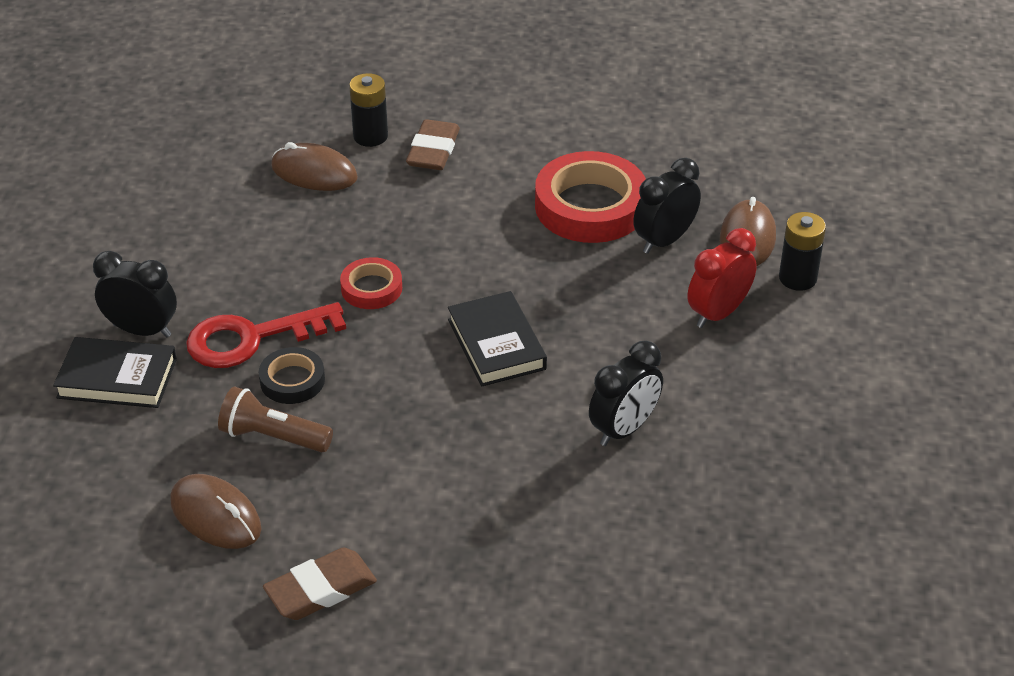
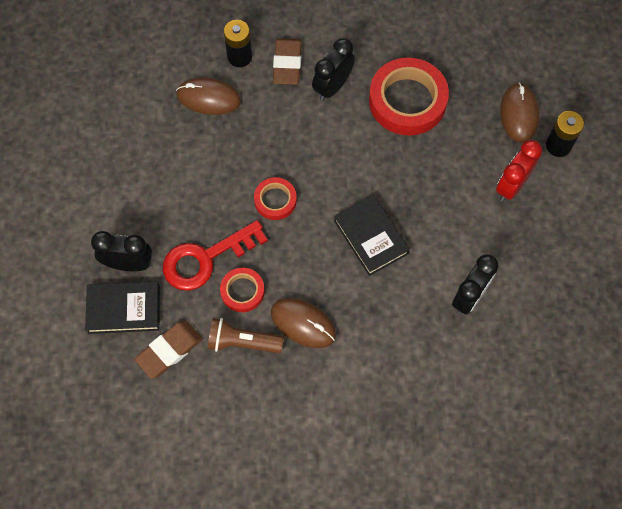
camera: 10 degrees left, 25 degrees up
(215, 515) = (222, 414): brown mouse -> brown mouse (303, 323)
(292, 380) = (242, 291): black tape -> red tape
(321, 589) = (305, 461): brown eraser -> brown eraser (169, 350)
(664, 240) = (463, 125): black clock -> black clock (332, 86)

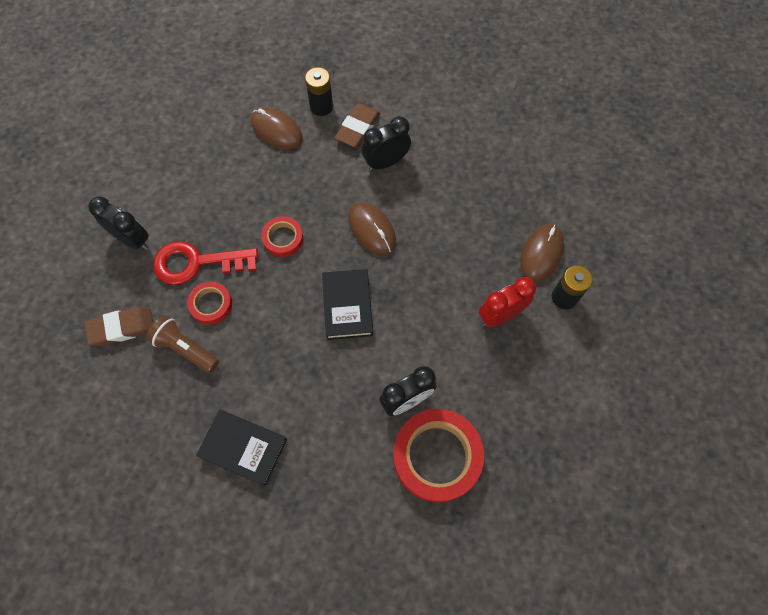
camera: 25 degrees right, 0 degrees up
(124, 309) = (106, 275): black book -> black book (243, 448)
(303, 323) = (246, 356): brown mouse -> brown mouse (372, 229)
(407, 101) = (445, 200): red tape -> red tape (437, 456)

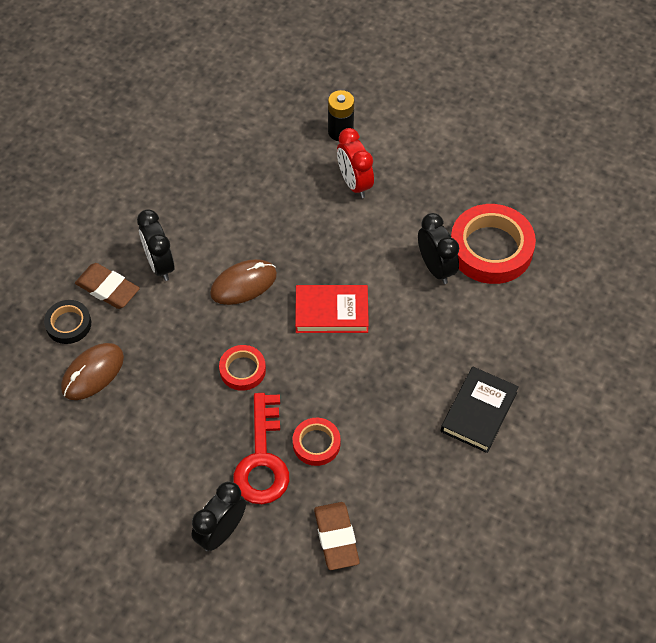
camera: 85 degrees left, 10 degrees down
(185, 348) = (367, 469): brown flashlight -> none
(321, 107) = (68, 324): black battery -> black tape
(347, 306) = (331, 312): black book -> red book
(541, 253) = (291, 142): brown mouse -> none

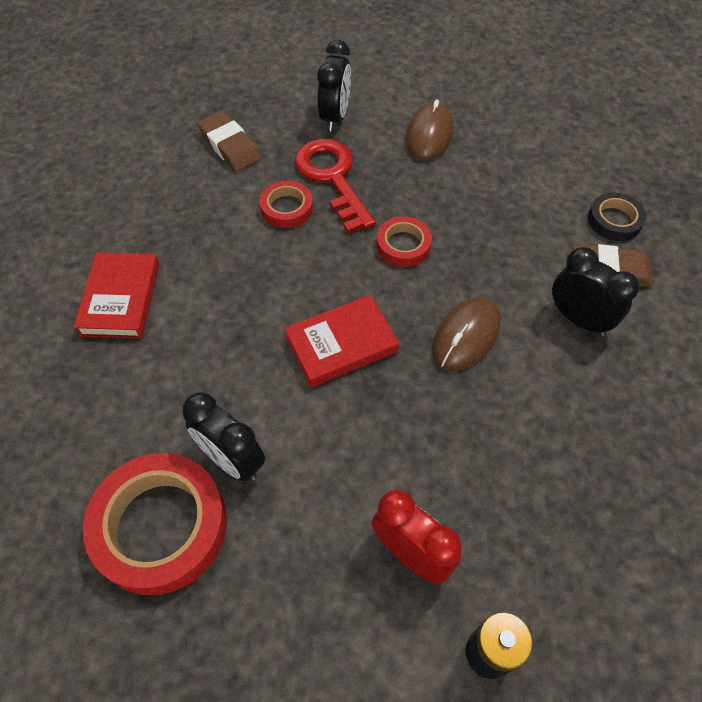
camera: 155 degrees right, 0 degrees up
(93, 373) = (548, 188): brown mouse -> brown mouse (429, 135)
(478, 412) = (121, 299): black book -> red book

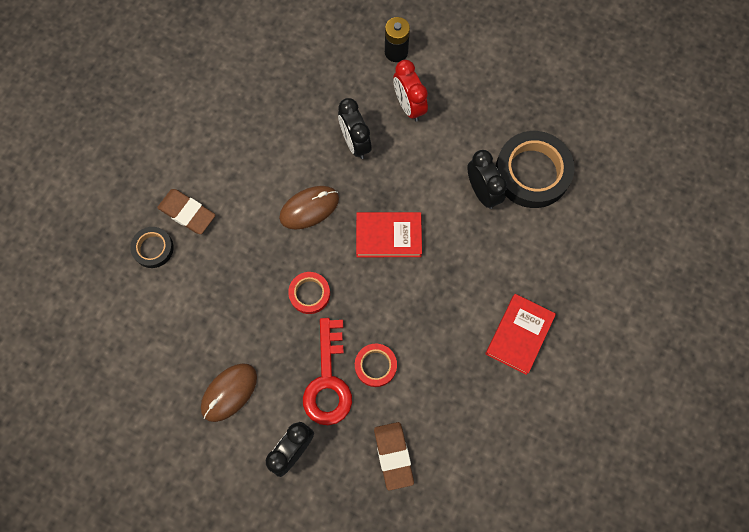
camera: 155 degrees left, 15 degrees up
(160, 526) = (532, 172): red tape -> black tape
(578, 319) = (233, 189): black clock -> black clock (355, 143)

